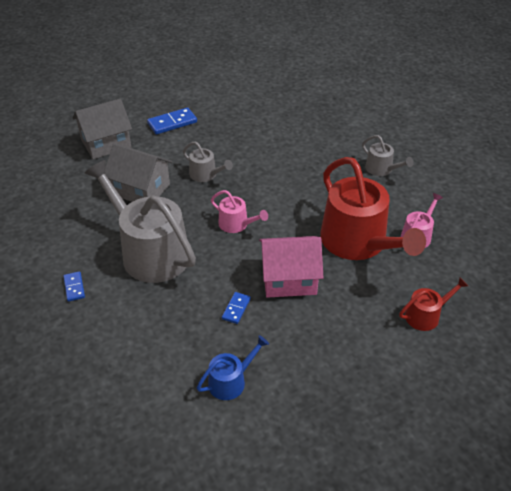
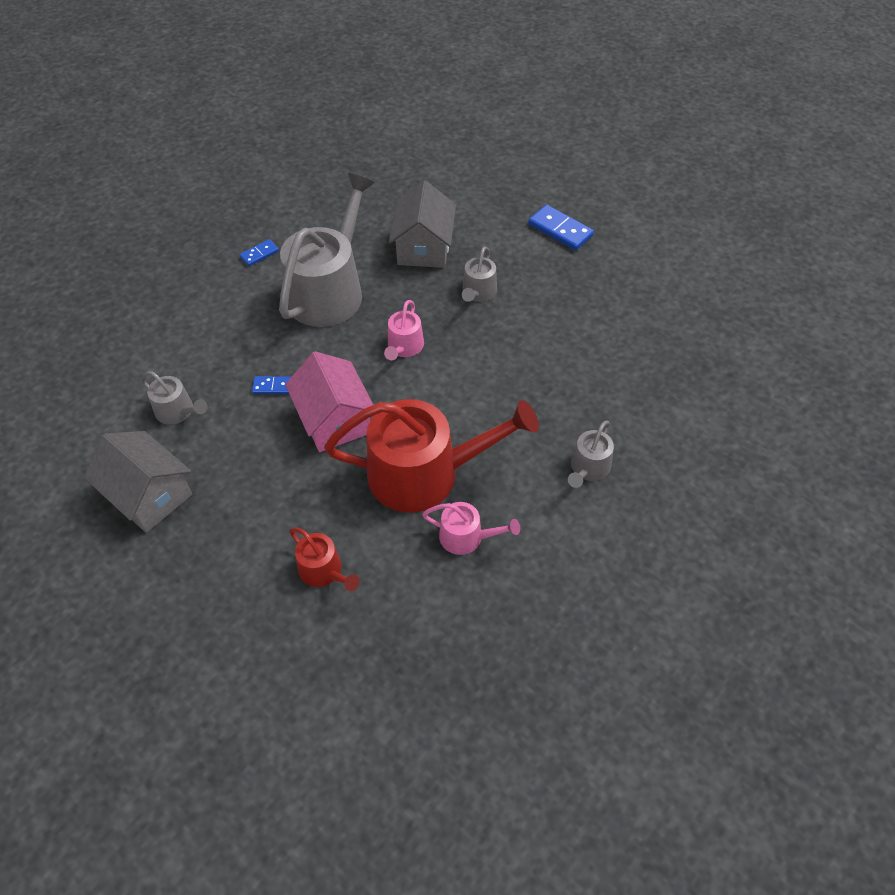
camera: 70 degrees right, 10 degrees up
(106, 144) = (487, 191): grey house -> grey house (149, 495)
(230, 381) = (178, 411): blue watering can -> grey watering can
(358, 242) = (424, 473): red watering can -> red watering can turned 135 degrees counterclockwise

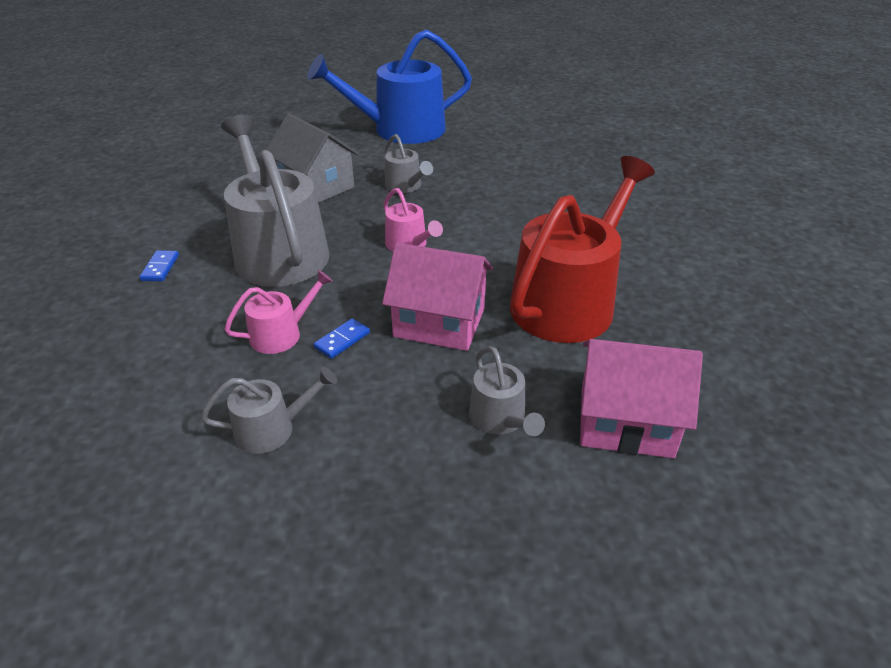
camera: 50 degrees left, 15 degrees down
(149, 495) = (364, 520): grey house -> none
(323, 571) = (626, 421): red watering can -> pink house
(466, 537) = (666, 312): pink watering can -> pink watering can (281, 334)
(560, 230) = (400, 130): blue domino -> blue watering can
(588, 468) = (652, 223): grey watering can -> grey watering can (500, 419)

